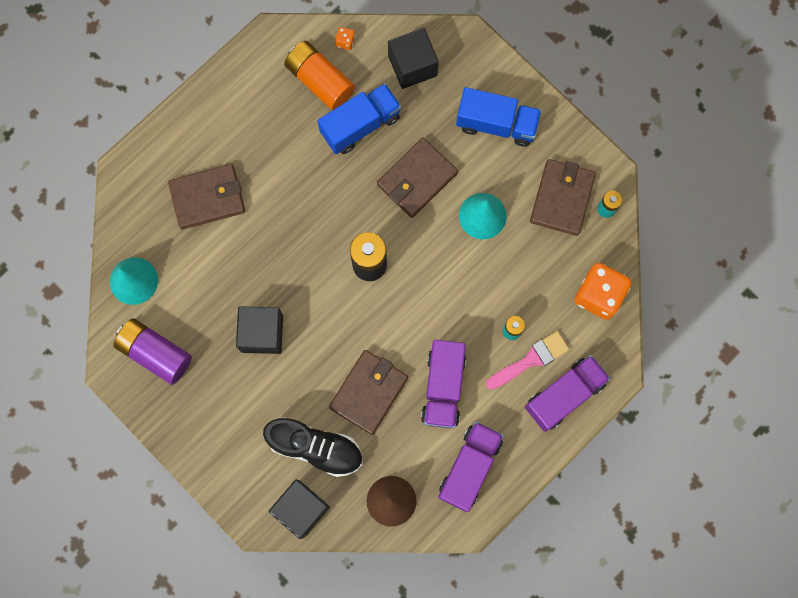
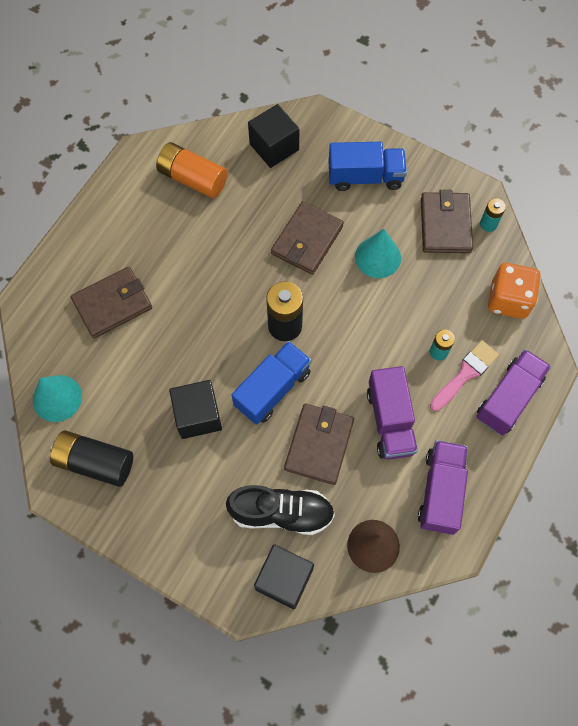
camera: 15 degrees left, 10 degrees down
(155, 353) = (95, 462): purple battery -> black battery
(345, 42) = (207, 141): orange dice -> none
(360, 125) = (241, 207): blue truck -> blue truck (272, 389)

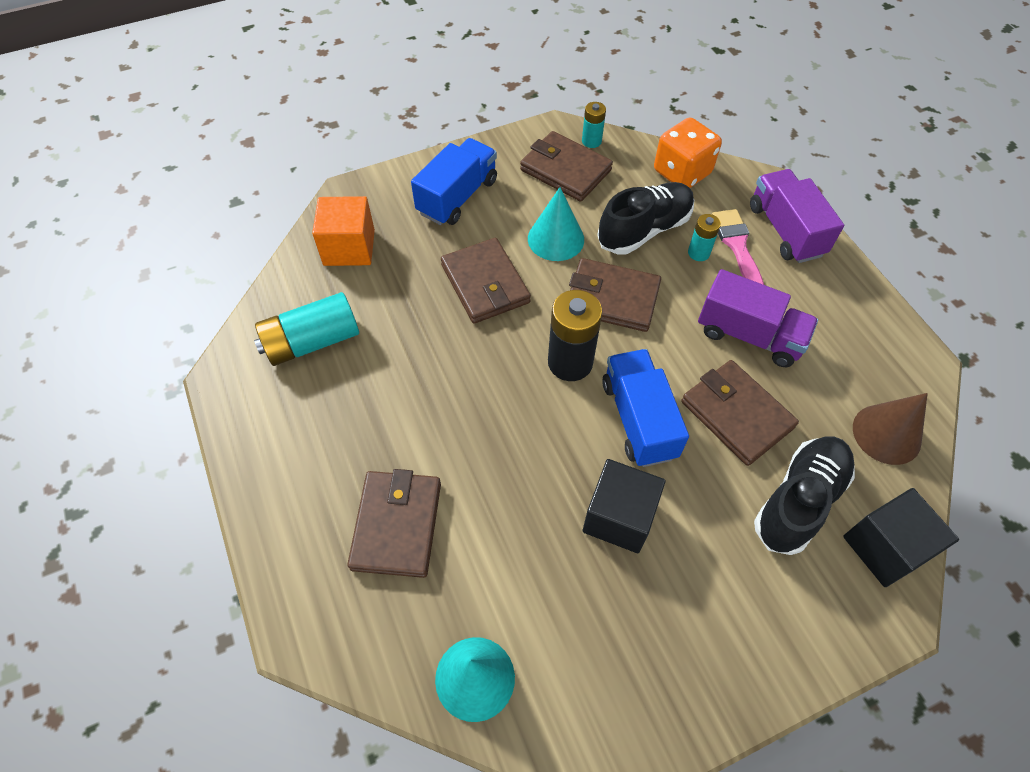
camera: 55 degrees left, 10 degrees down
(95, 462) = (601, 683): black battery -> none
(193, 178) = (312, 341): orange battery -> turquoise battery
(274, 147) = (349, 247): black cube -> orange cube
(354, 320) = (612, 298): none -> brown wallet
(430, 306) = (644, 230): none -> black shoe
(440, 491) = (855, 339): purple truck -> none

